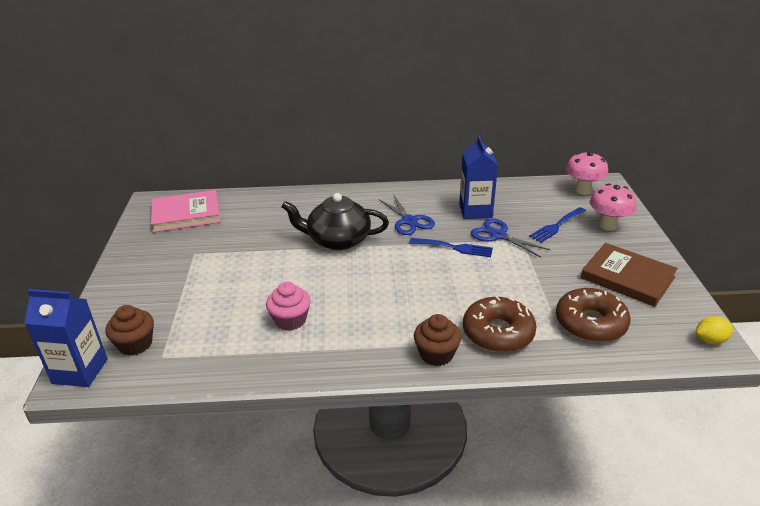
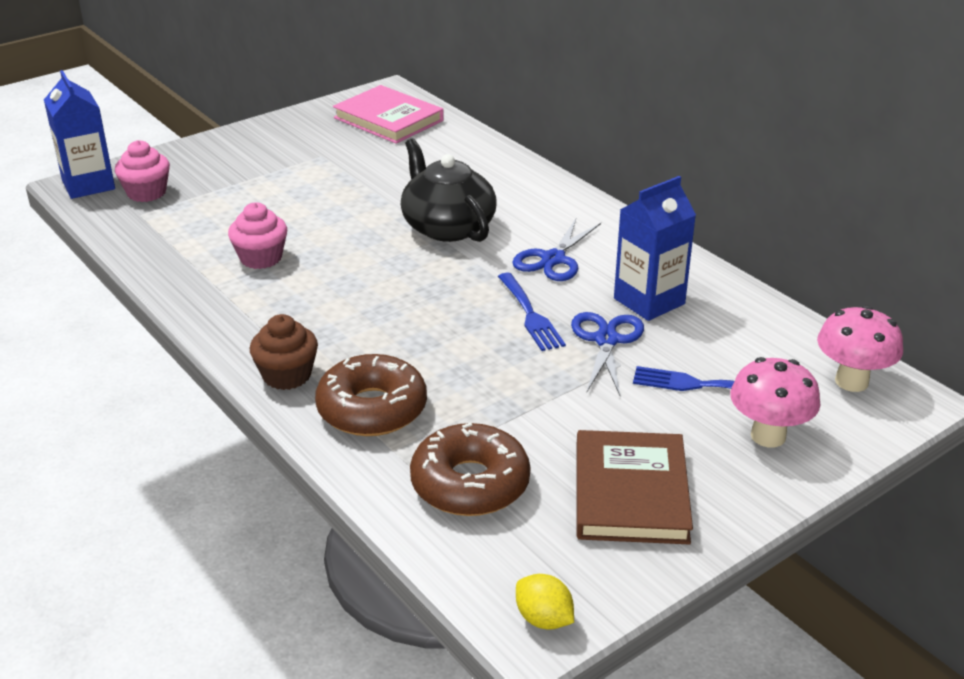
camera: 55 degrees right, 0 degrees up
(135, 344) = (146, 193): brown cupcake -> pink cupcake

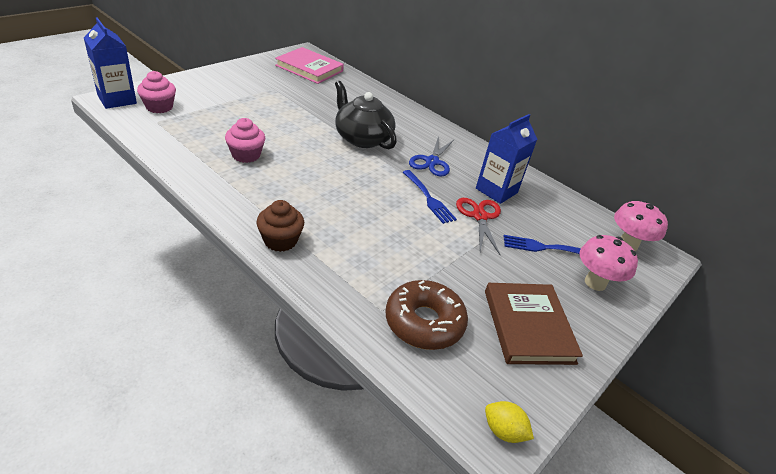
camera: 15 degrees left, 5 degrees up
(372, 409) = (344, 266): brown donut -> none
(606, 340) = (479, 216): blue scissors -> red scissors

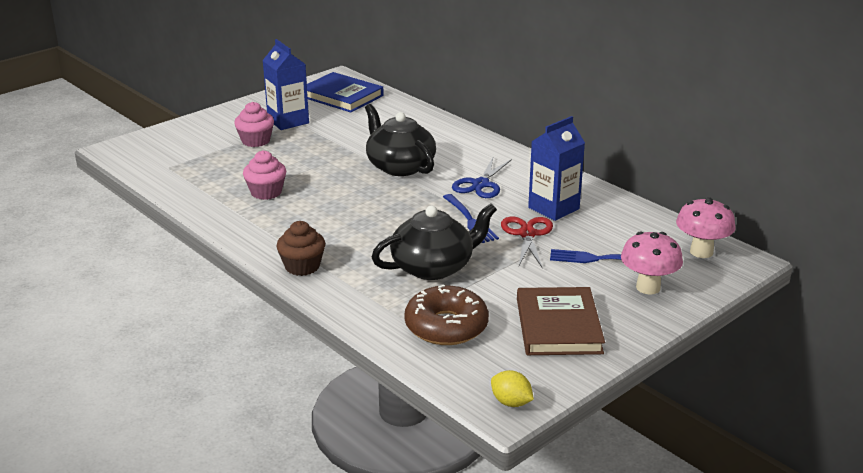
camera: 10 degrees right, 10 degrees down
(117, 99) = (123, 149): blue carton -> blue carton (288, 121)
(159, 107) = (169, 152): pink cupcake -> pink cupcake (256, 141)
(309, 68) = (342, 96): pink book -> blue book
(403, 248) = (433, 267): none -> black teapot

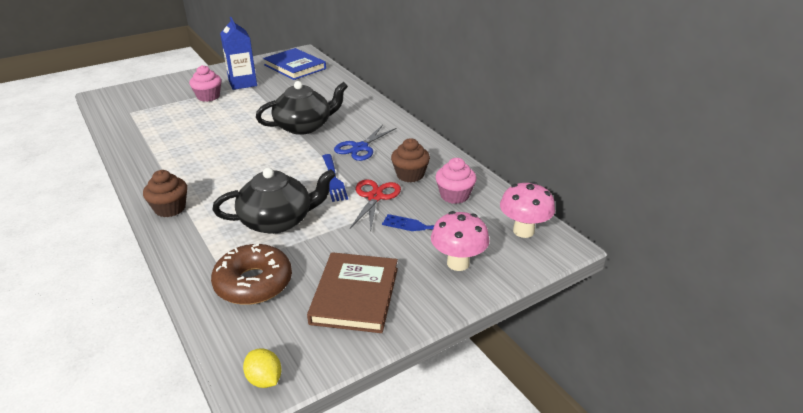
camera: 10 degrees right, 5 degrees up
(266, 192) = (187, 139): pink cupcake -> pink cupcake (454, 195)
(400, 166) = (304, 126): black teapot -> black teapot turned 90 degrees clockwise
(553, 208) = (410, 175): blue carton -> brown cupcake

